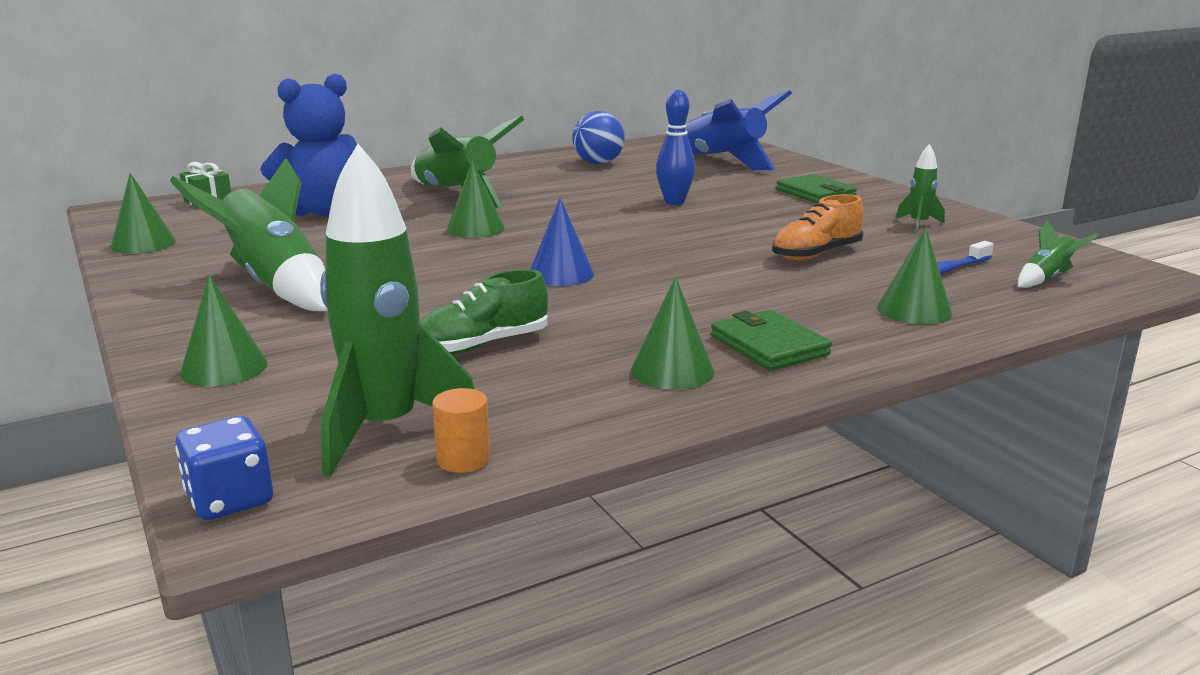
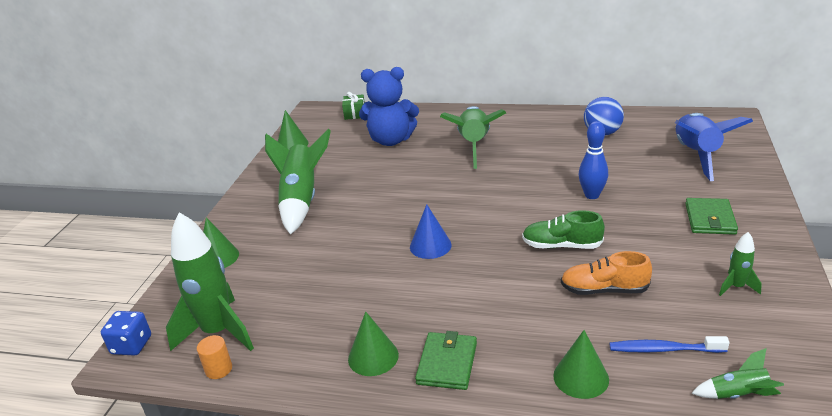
camera: 45 degrees right, 10 degrees up
(475, 228) = (443, 183): green cone -> none
(482, 345) = (322, 290): green shoe -> green shoe (561, 245)

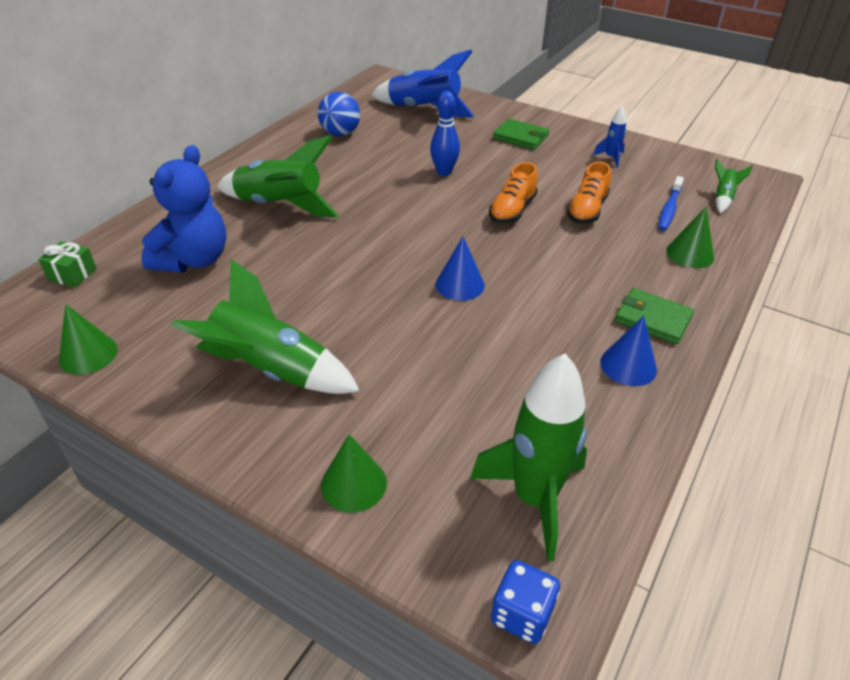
camera: 75 degrees left, 10 degrees up
(218, 369) = (608, 505): orange cylinder -> none
(373, 357) = (628, 365): green cone -> blue cone
(561, 245) = (512, 210): green shoe -> orange shoe
(736, 287) = (611, 158): green rocket -> blue rocket

